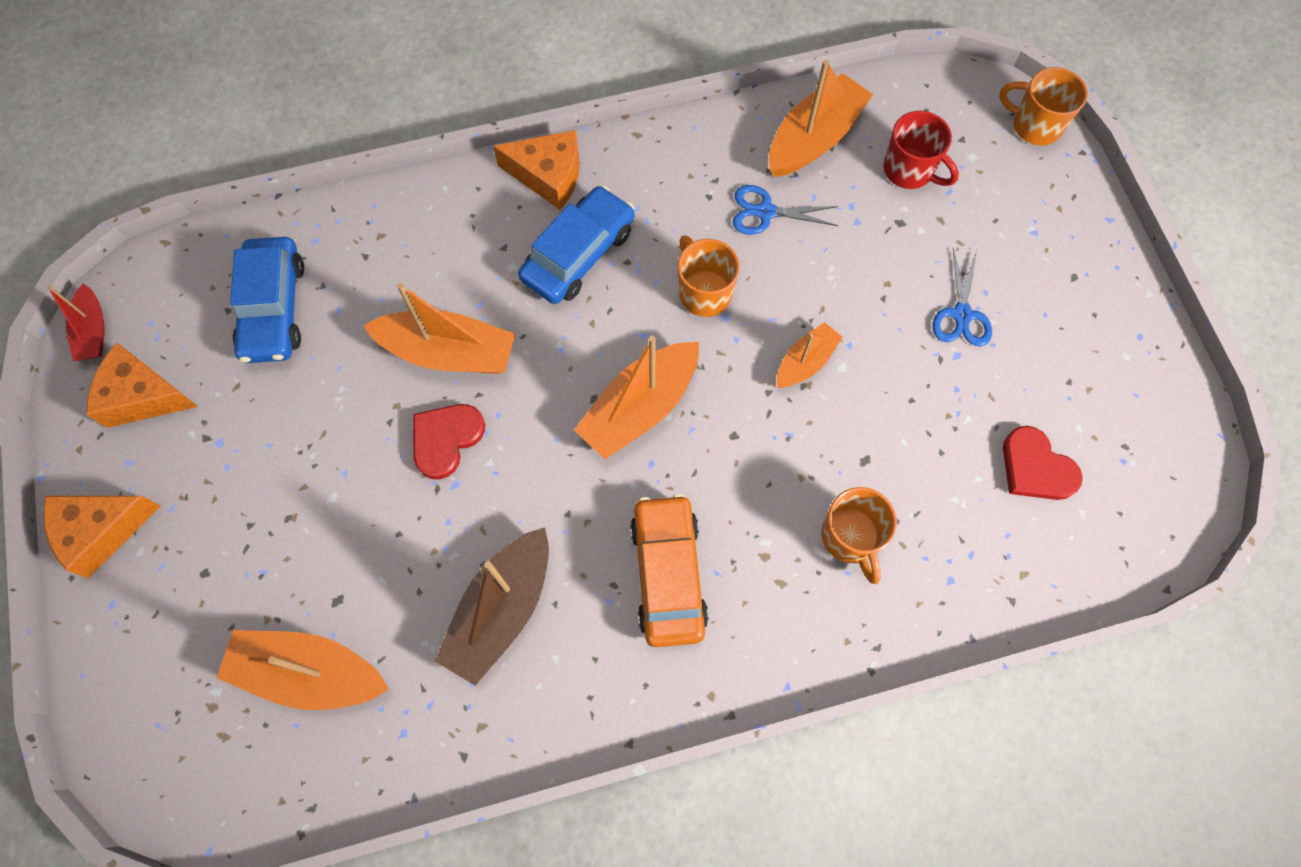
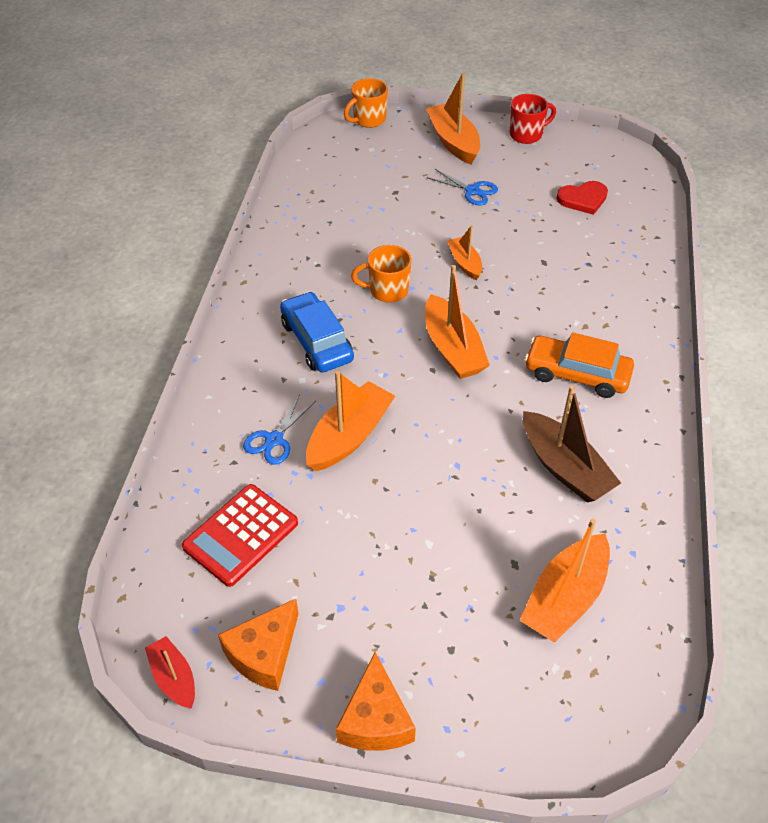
camera: 65 degrees left, 20 degrees down
(93, 331) = (174, 678): red boat -> red boat turned 135 degrees counterclockwise
(274, 308) = (240, 535): blue car -> red calculator
(446, 439) = (419, 459): red heart -> none
(548, 176) = (242, 336): orange cheese -> none
(765, 212) = (348, 244): blue scissors -> blue scissors (274, 440)
(814, 138) = (310, 205): orange boat -> orange boat (453, 142)
(850, 538) = (590, 285): orange mug -> none
(909, 170) = (362, 175): red mug -> red mug (526, 135)

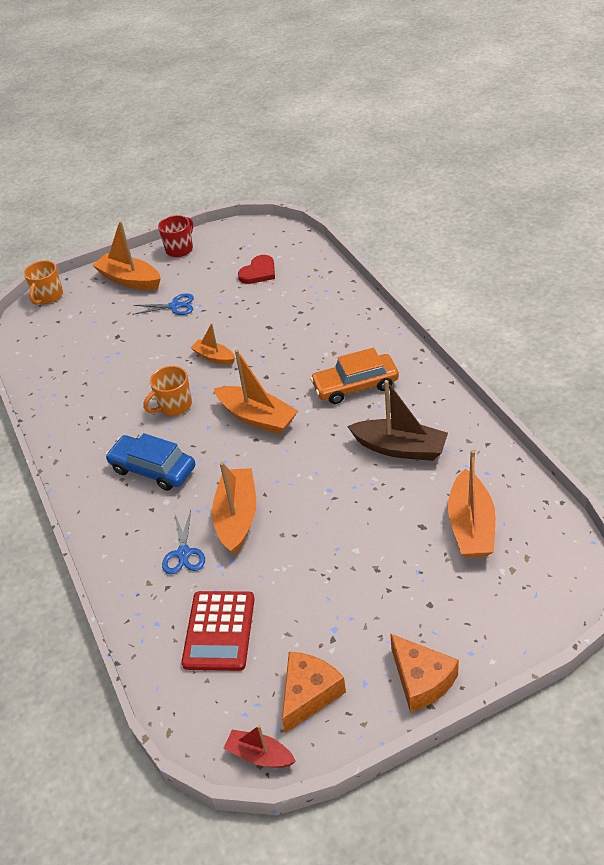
camera: 30 degrees left, 5 degrees down
(264, 653) = (309, 694): orange cheese -> orange cheese turned 150 degrees counterclockwise

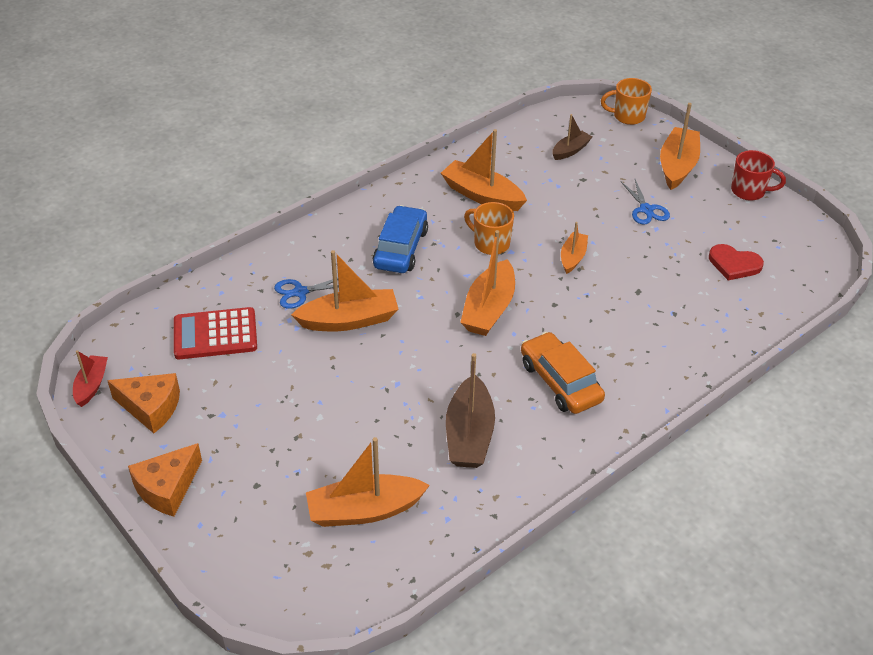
camera: 70 degrees right, 0 degrees up
(74, 338) = (570, 150): none -> brown boat
(105, 403) = (482, 195): none -> orange boat

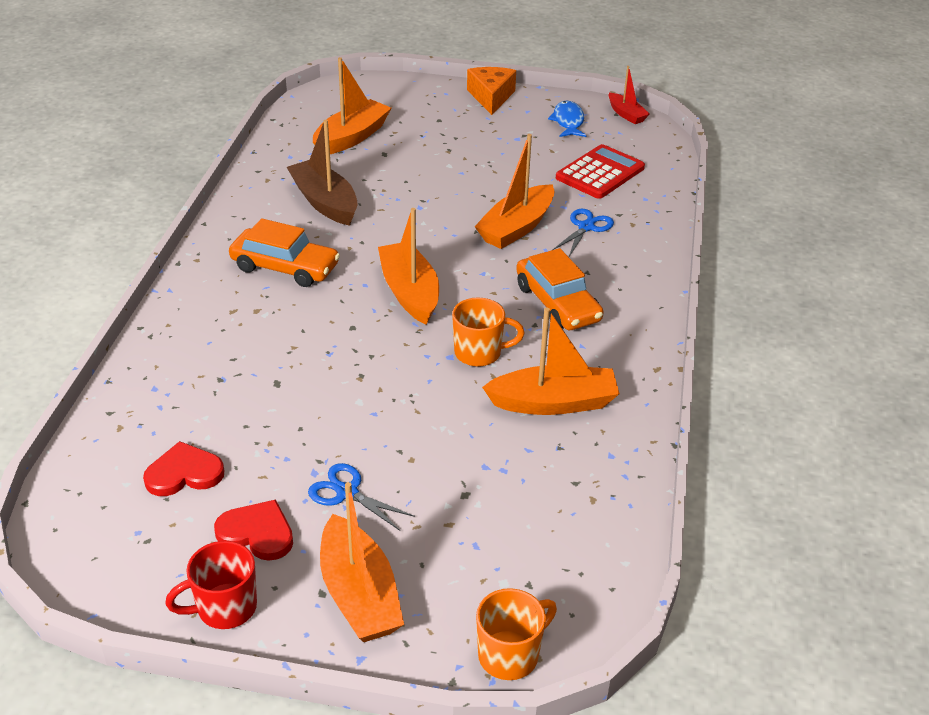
camera: 140 degrees right, 5 degrees down
(151, 408) = (568, 121): orange cheese -> blue fish
(401, 248) = (557, 303): blue car -> orange car
(570, 150) = (525, 532): brown boat -> none
(573, 257) = (379, 383): orange boat -> none
(711, 214) = (257, 533): none -> red heart

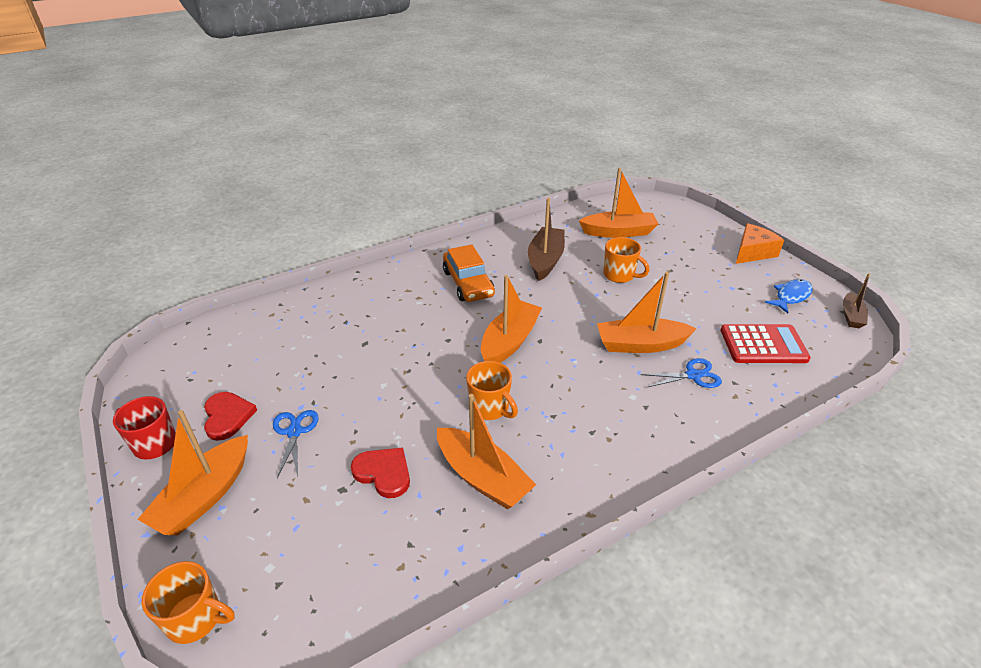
camera: 50 degrees right, 0 degrees up
(184, 473) = (254, 358): red heart -> red heart (383, 473)
(413, 178) = (619, 275): none -> orange mug
(557, 303) = (590, 413): orange car -> none
(626, 114) = (851, 316): red boat -> brown boat

